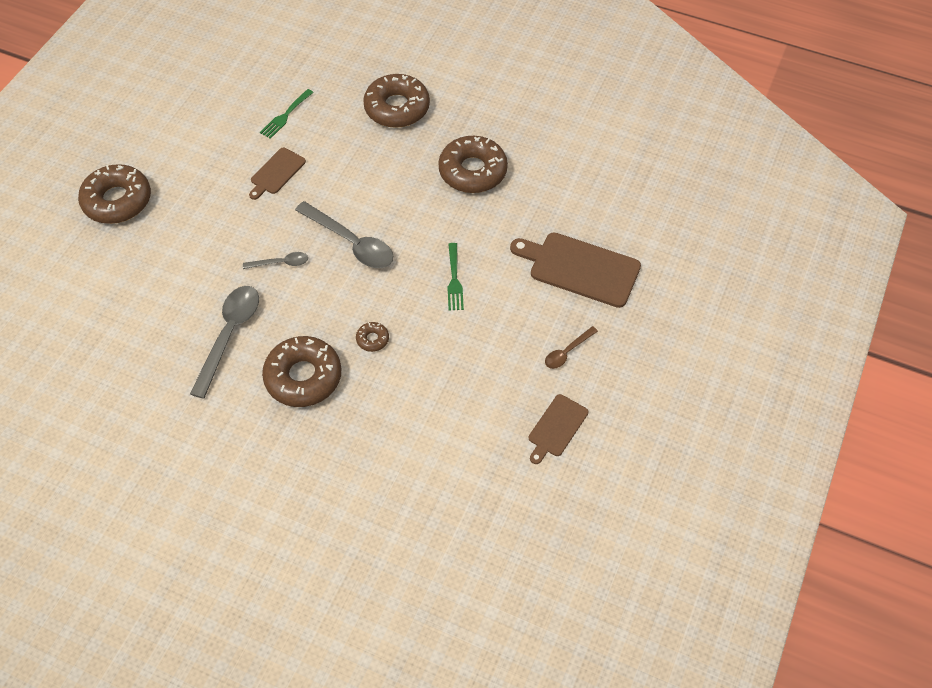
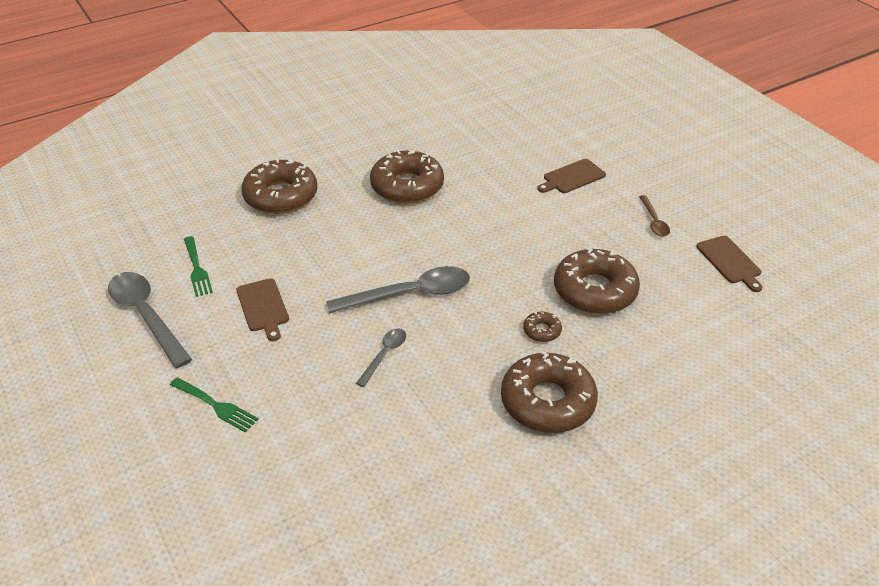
camera: 55 degrees left, 15 degrees down
(117, 201) = (147, 457): brown donut -> brown donut (594, 290)
(229, 335) = (442, 438): grey spoon -> grey spoon (146, 316)
(454, 280) = (519, 249): green fork -> green fork (216, 406)
(580, 268) = (572, 177): brown cutting board -> brown cutting board, size x0.57

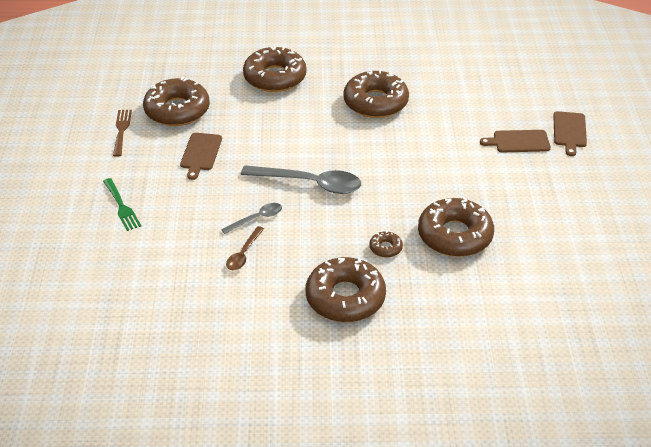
camera: 30 degrees right, 0 degrees up
(146, 316) = (121, 130): grey spoon -> brown fork
(197, 269) = (177, 110): green fork -> brown donut
(654, 221) = (557, 202): brown spoon -> brown spoon (243, 254)
(730, 261) = (593, 258): brown cutting board -> brown cutting board (569, 131)

